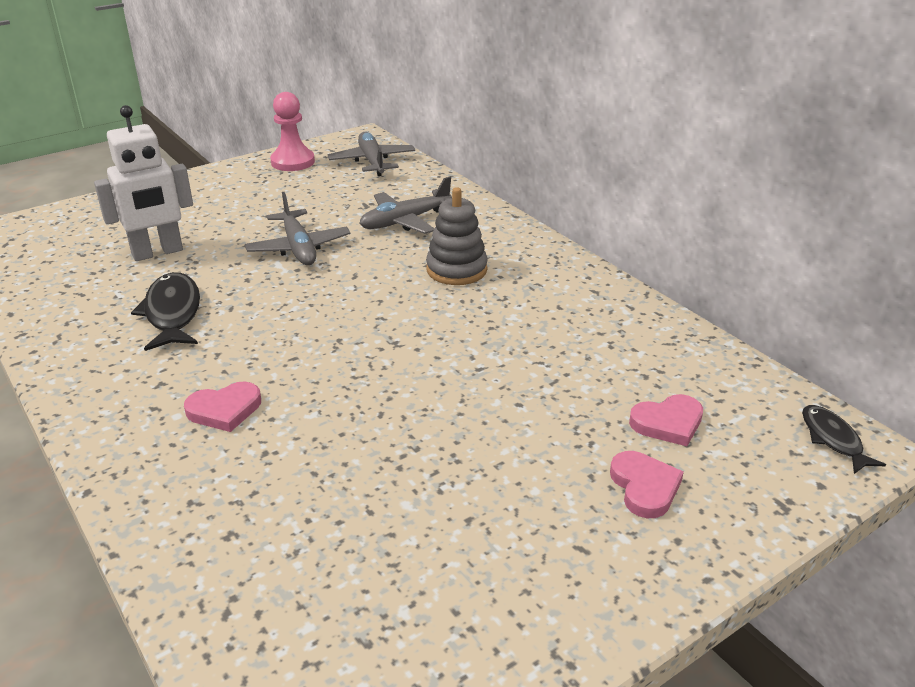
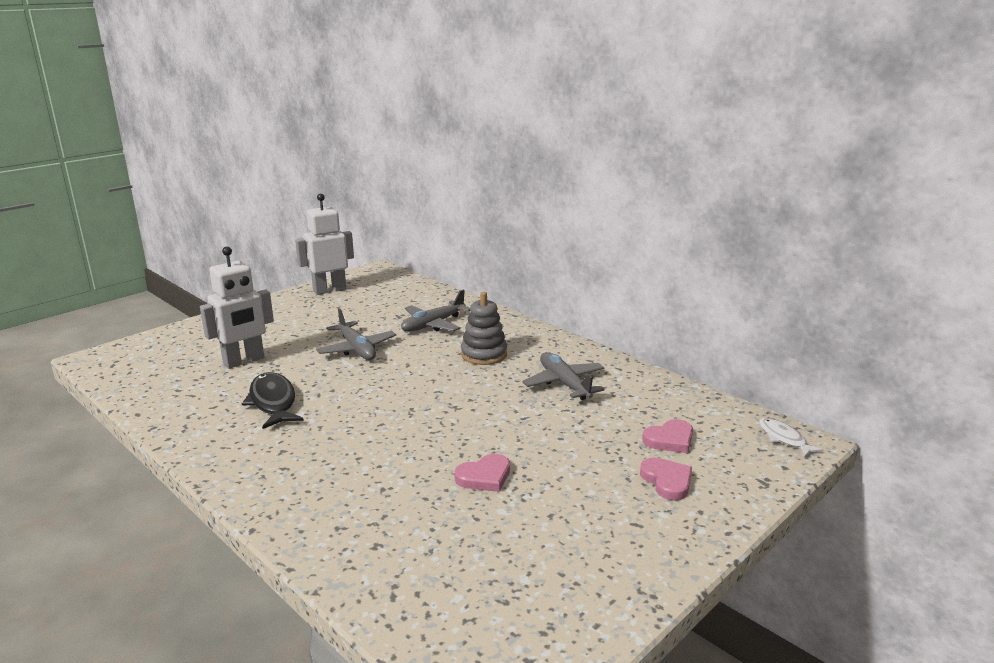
camera: 10 degrees left, 10 degrees down
(224, 410) = (340, 463): pink heart -> pink heart (484, 476)
(292, 162) = (329, 290): pink pawn -> white robot
(372, 162) = (392, 286): grey plane -> grey plane (564, 383)
(833, 439) = (784, 438): black fish -> white fish

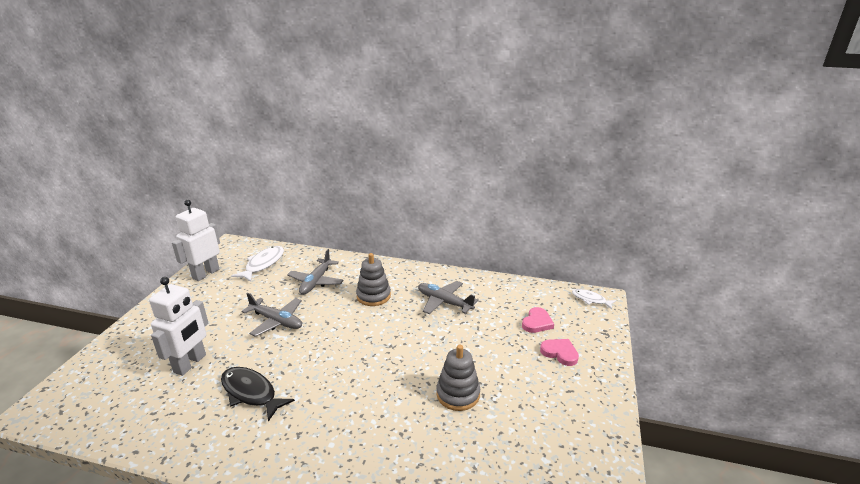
camera: 30 degrees left, 5 degrees up
(393, 295) = (263, 264): none -> white fish
(484, 476) = (458, 394): pink heart -> grey stacking toy

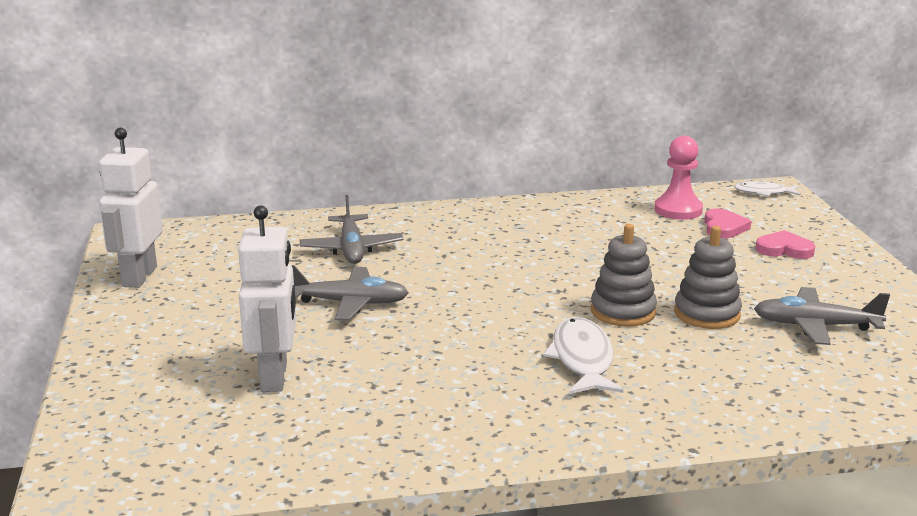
camera: 25 degrees left, 5 degrees down
(251, 393) = (420, 381): black fish -> none
(263, 264) = (229, 246): white fish -> white fish (582, 359)
(373, 296) = (465, 246): grey stacking toy -> grey stacking toy (623, 311)
(444, 302) = (577, 232): grey plane -> grey plane (815, 326)
(521, 300) = (678, 210): none -> pink pawn

